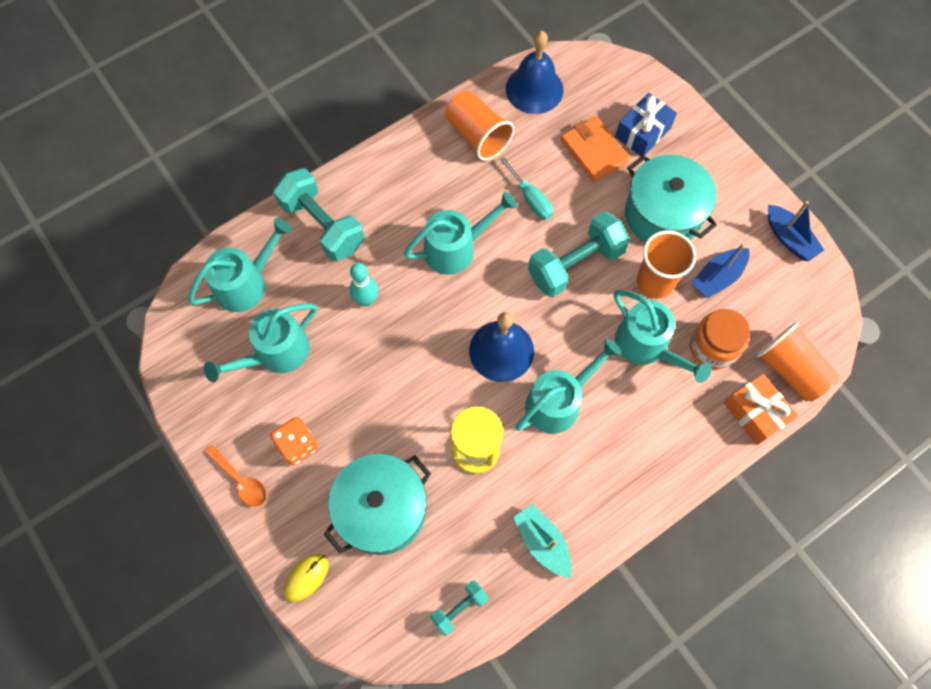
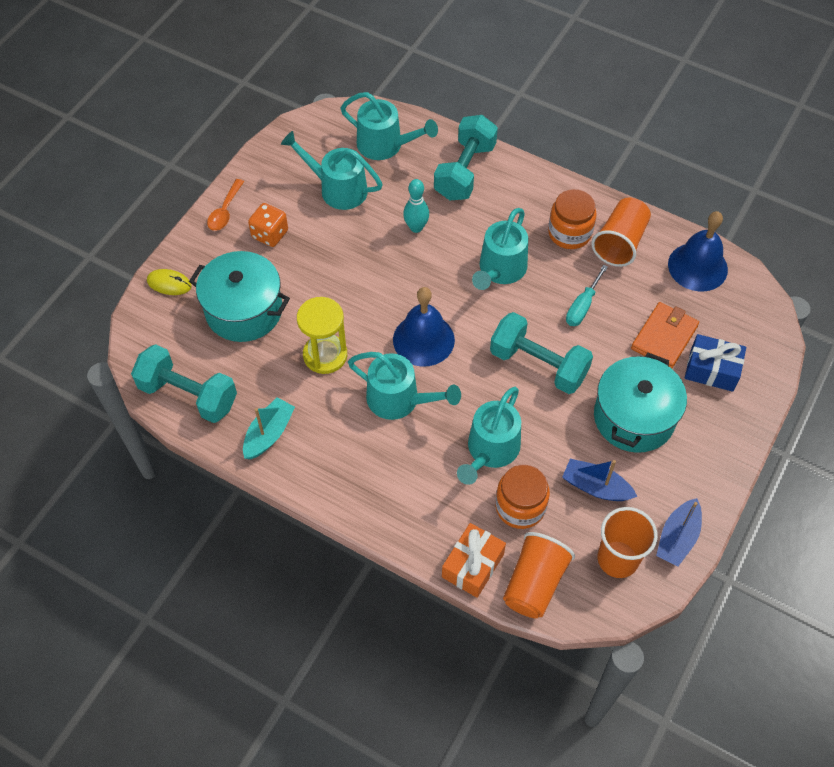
camera: 65 degrees right, 10 degrees down
(445, 170) = (569, 233): none -> orange jar
(456, 248) = (500, 270): turquoise watering can -> turquoise watering can turned 75 degrees clockwise
(459, 608) = (188, 395): turquoise dumbbell -> turquoise dumbbell, size x1.92
(655, 281) = (559, 435): orange cup -> orange cup (617, 559)

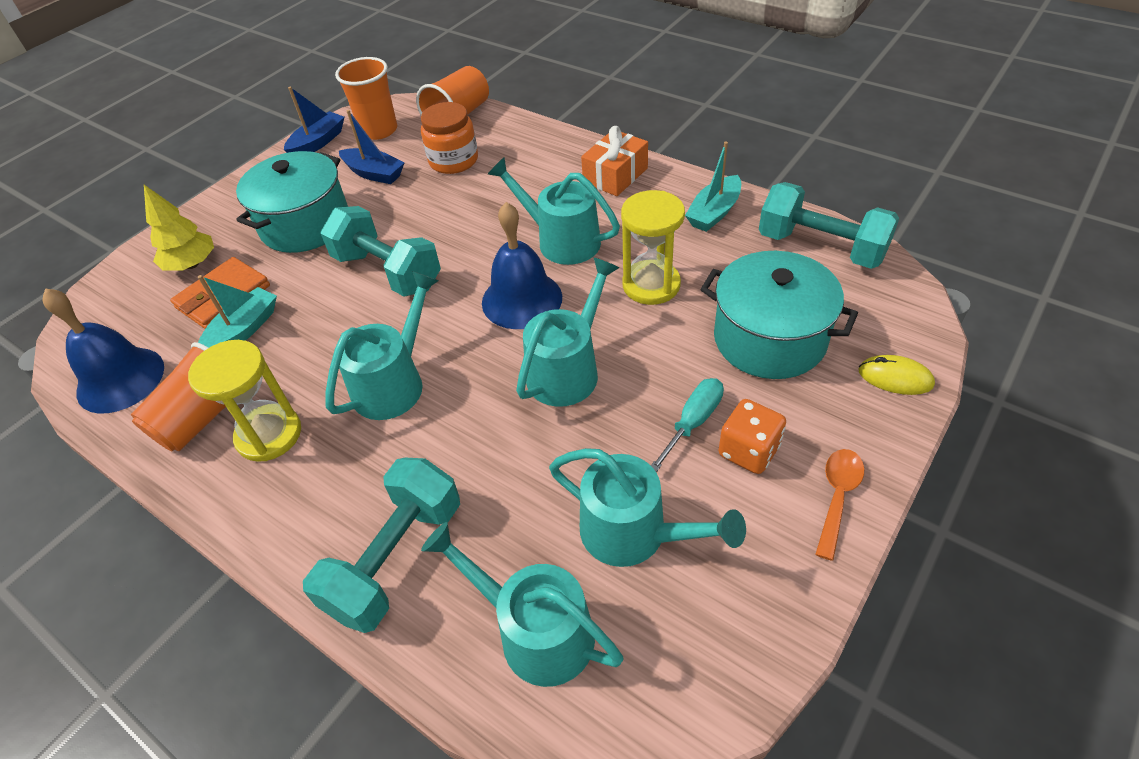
camera: 170 degrees left, 10 degrees down
(416, 227) = (504, 453): turquoise bowling pin -> none
(472, 565) = (510, 126): orange gift -> orange gift (615, 175)
(490, 451) = (470, 199): turquoise watering can -> turquoise watering can (568, 369)
(569, 233) = (269, 435): orange jar -> yellow hourglass
(582, 306) = (303, 333): turquoise screwdriver -> turquoise screwdriver (693, 422)
(629, 308) = (244, 330): none -> turquoise boat
(712, 370) = (192, 264): blue gift -> yellow tree

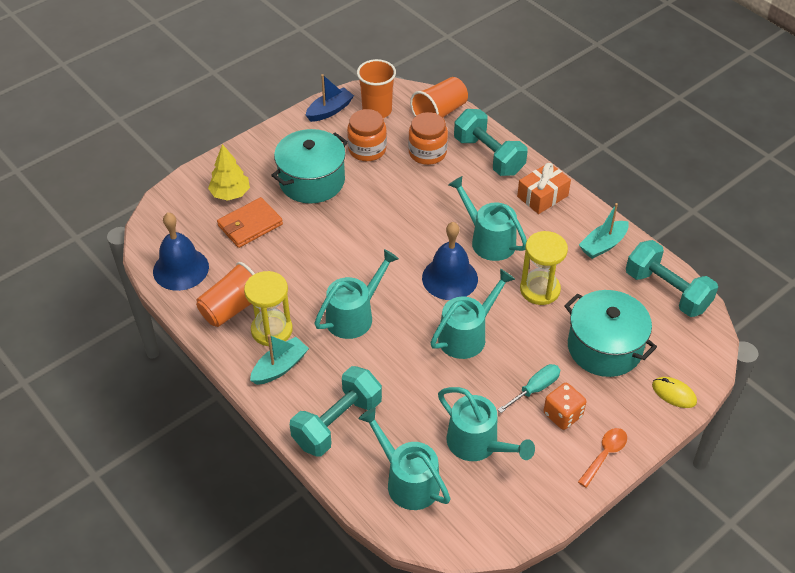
camera: 10 degrees right, 0 degrees up
(244, 330) = (262, 254): turquoise boat -> turquoise boat (280, 367)
(374, 173) = (367, 149): blue boat -> orange jar
(387, 272) = (363, 234): turquoise dumbbell -> turquoise dumbbell (488, 156)

